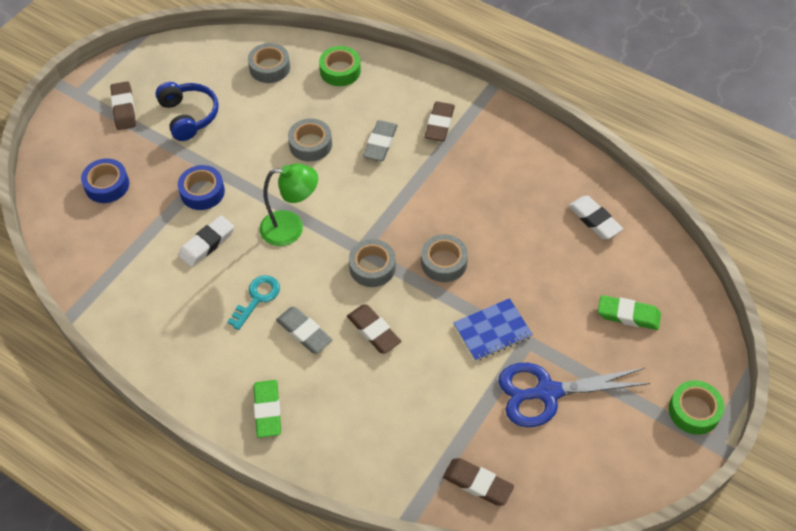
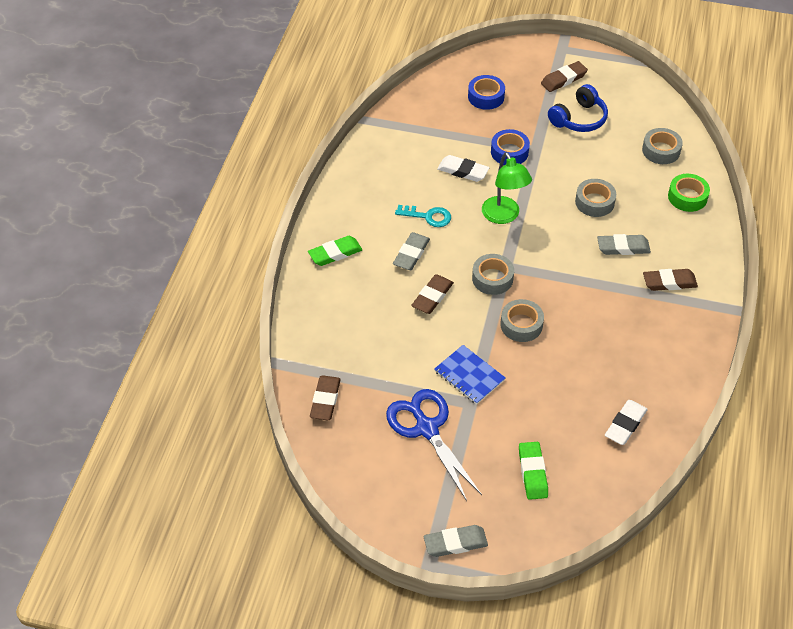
camera: 70 degrees right, 5 degrees down
(694, 411) = (455, 543): green tape -> grey eraser

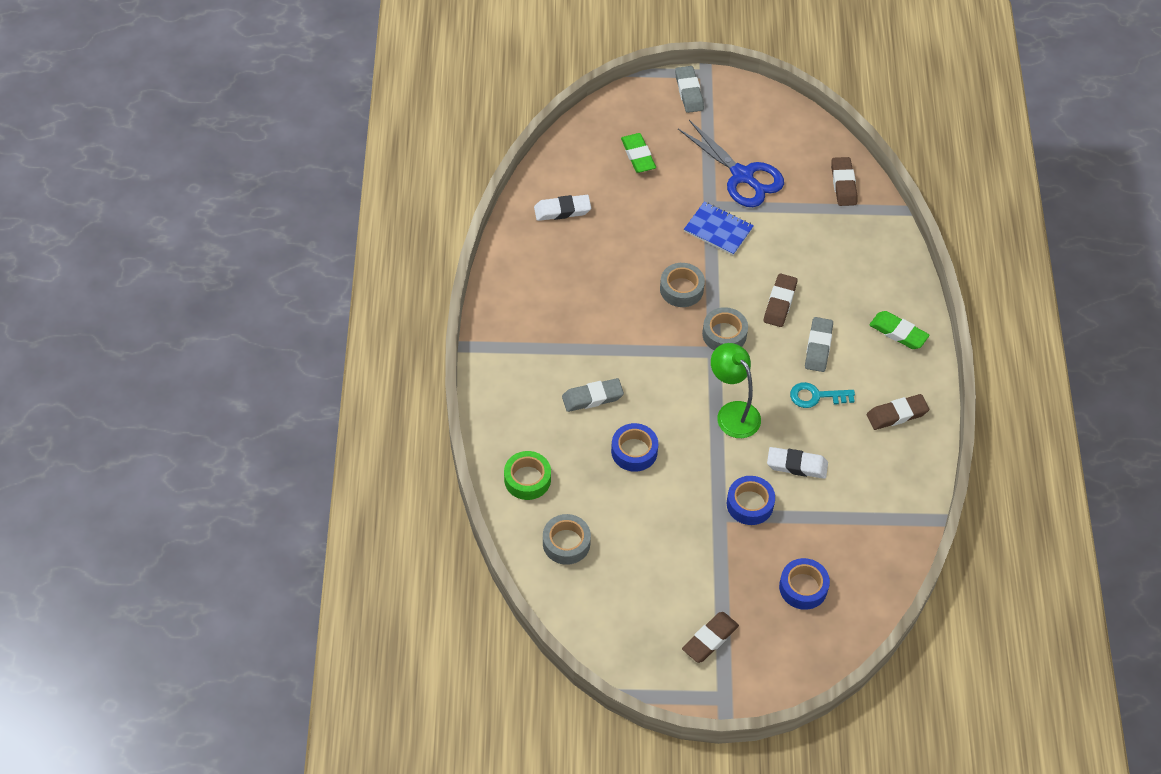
camera: 165 degrees right, 5 degrees up
(335, 253) = (898, 333): green eraser -> green eraser turned 75 degrees clockwise
(455, 543) = (689, 92): grey eraser -> grey eraser turned 75 degrees counterclockwise
(579, 119) = (676, 574): blue headphones -> none
(594, 202) = (634, 451): grey tape -> blue tape
(625, 424) = (562, 210): white eraser -> white eraser turned 60 degrees clockwise
(669, 282) = (537, 364): brown eraser -> brown eraser (897, 414)

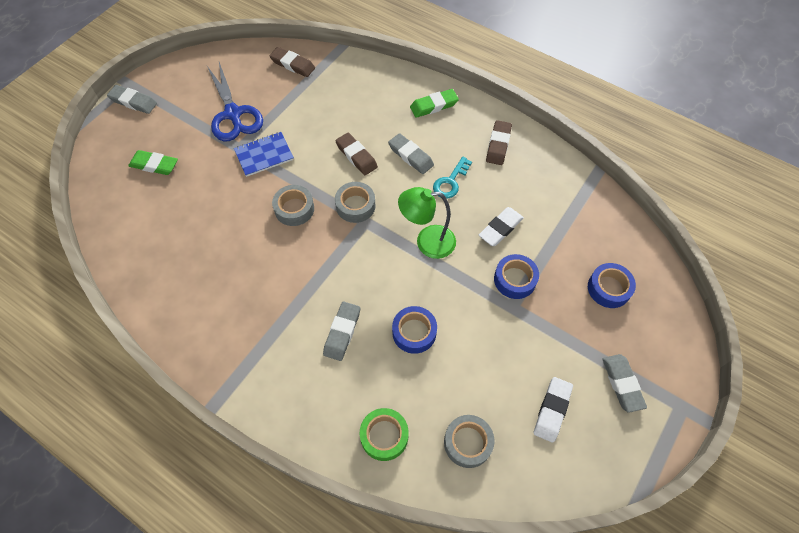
camera: 55 degrees left, 5 degrees up
(562, 210) = (153, 245): white eraser -> white eraser (552, 410)
(710, 639) = (622, 384): brown eraser -> grey eraser
(742, 176) = (233, 114): blue scissors -> blue scissors turned 75 degrees clockwise

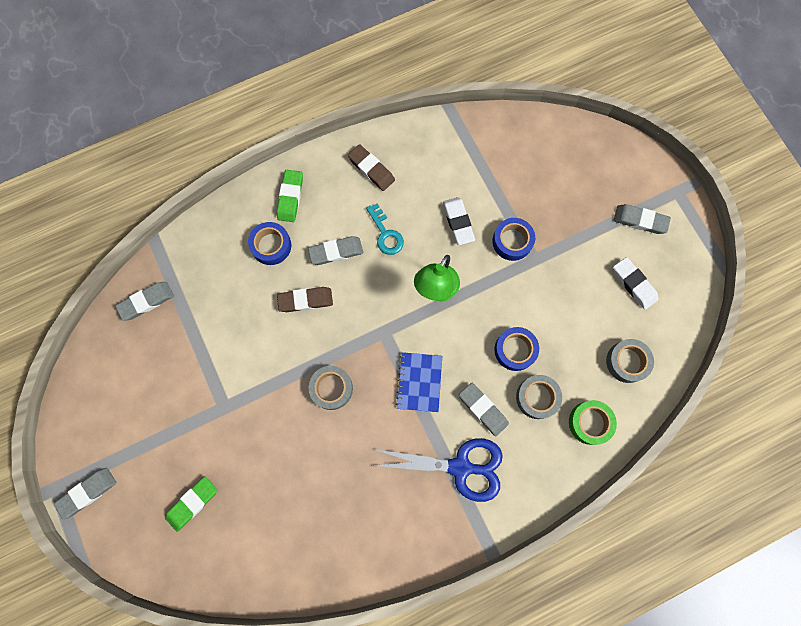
camera: 60 degrees left, 15 degrees up
(233, 114) = (175, 394): blue scissors -> blue scissors (460, 467)
(264, 155) = (249, 387): blue notebook -> blue notebook (419, 382)
(293, 64) = (146, 302): brown eraser -> grey eraser
(355, 206) = (361, 331): grey tape -> grey tape (537, 397)
(609, 288) = (560, 175): blue tape -> blue tape (271, 246)

